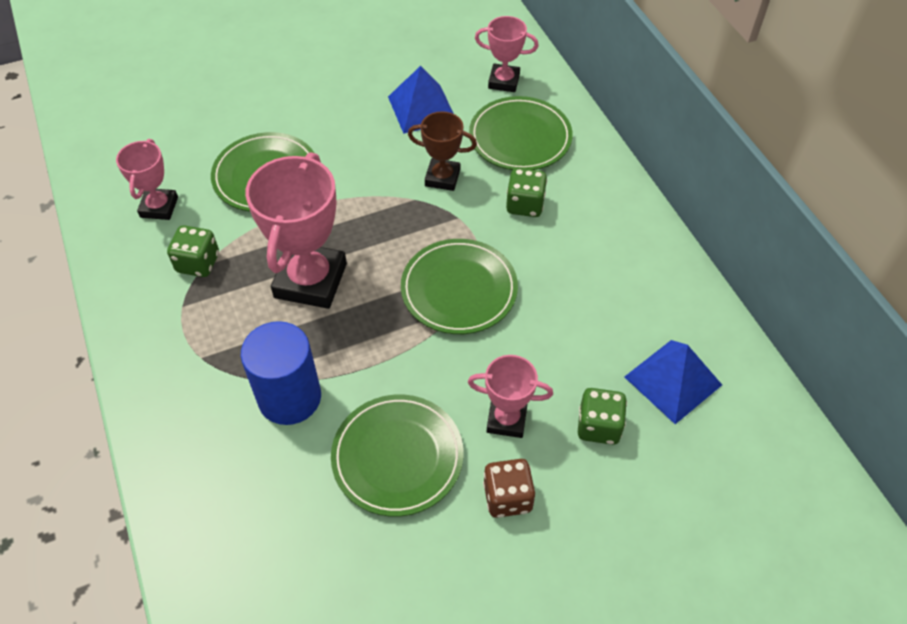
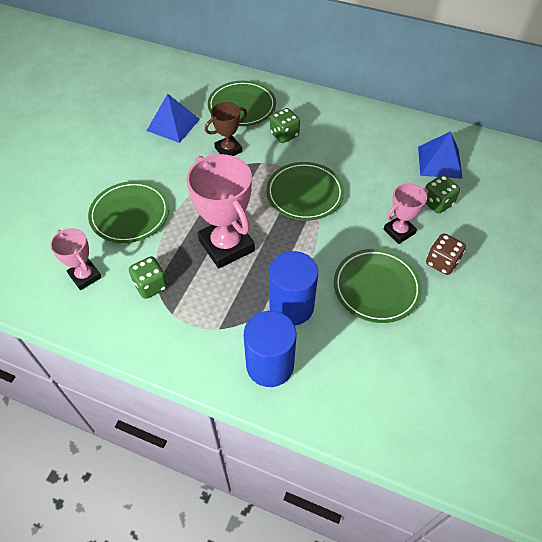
camera: 45 degrees left, 0 degrees up
(197, 436) = (270, 365): none -> blue cylinder
(504, 81) = (199, 86): pink trophy -> none

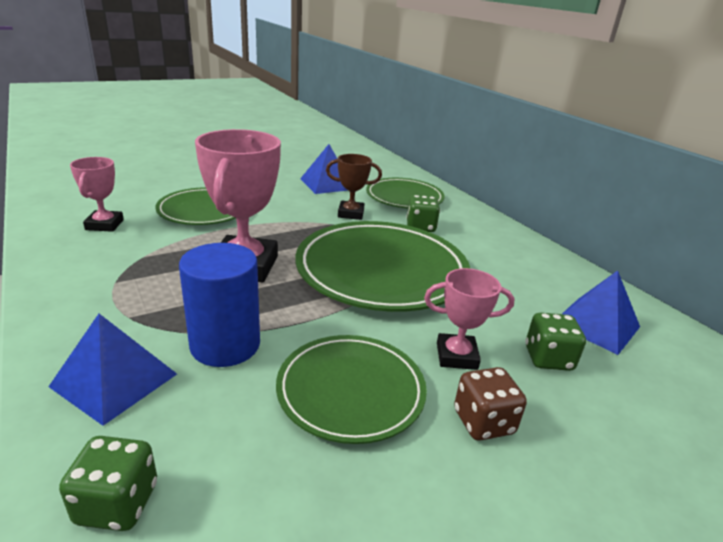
camera: 35 degrees right, 25 degrees down
(151, 285) = (136, 255): green dice -> green dice (117, 503)
(270, 365) = (114, 380): blue cylinder -> blue pyramid
(304, 194) = (381, 271): green plate -> green plate, size x1.64

